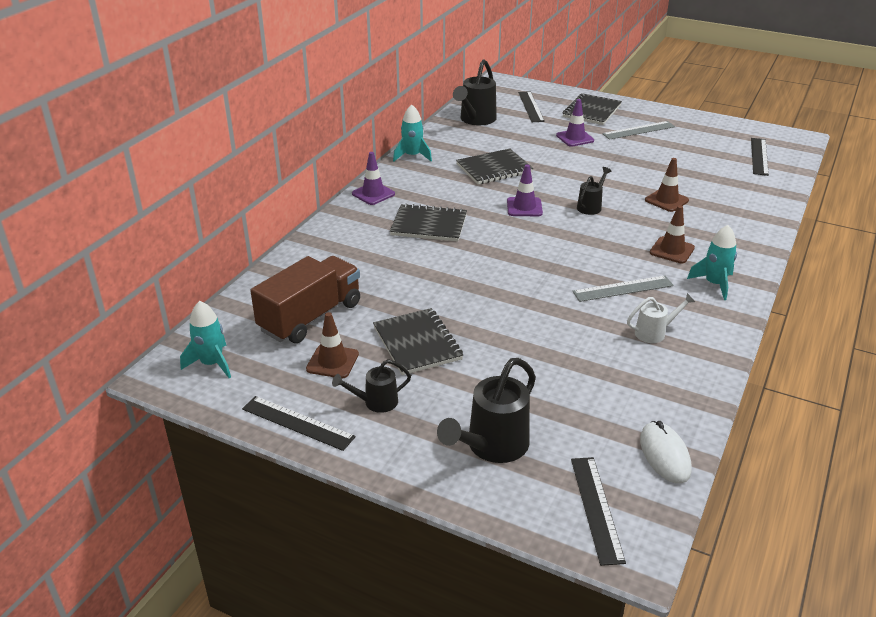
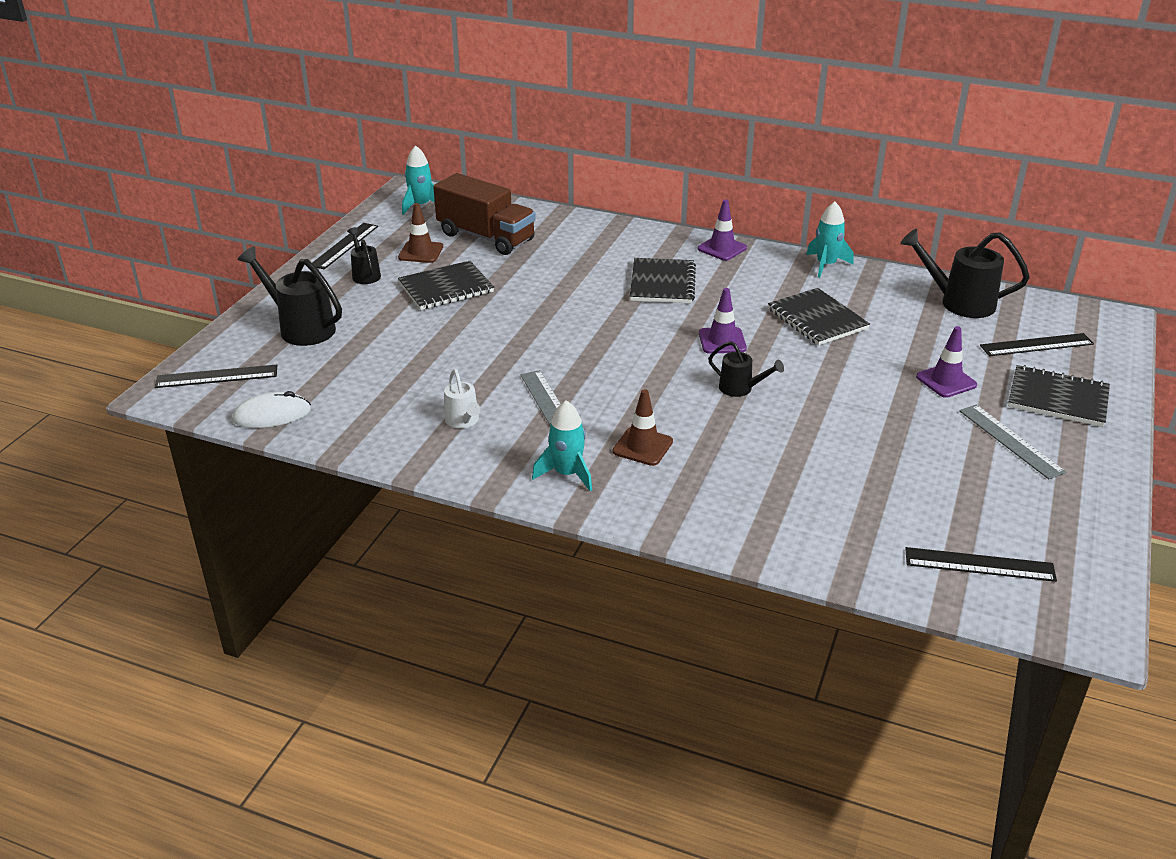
camera: 85 degrees right, 0 degrees up
(666, 200) = (779, 452): brown traffic cone -> none

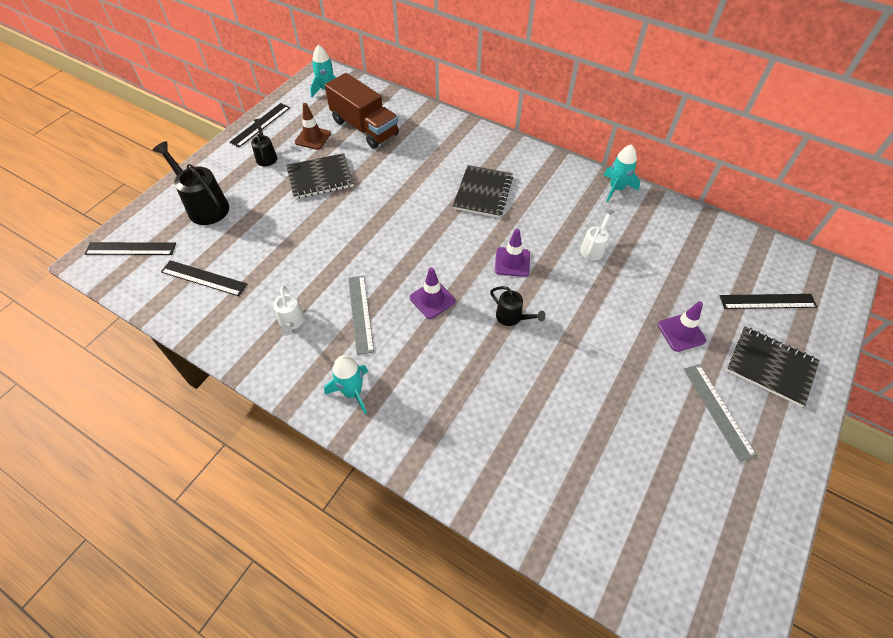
camera: 10 degrees right, 20 degrees up
(272, 415) = (157, 295): white mouse -> none
(642, 446) = (418, 371): brown traffic cone -> none
(722, 248) = (539, 160): purple traffic cone -> purple traffic cone (432, 299)
(817, 319) = (594, 248): black notebook -> white watering can
(959, 302) = (714, 244): black watering can -> none
(979, 564) = (655, 554): black ruler -> black ruler (204, 278)

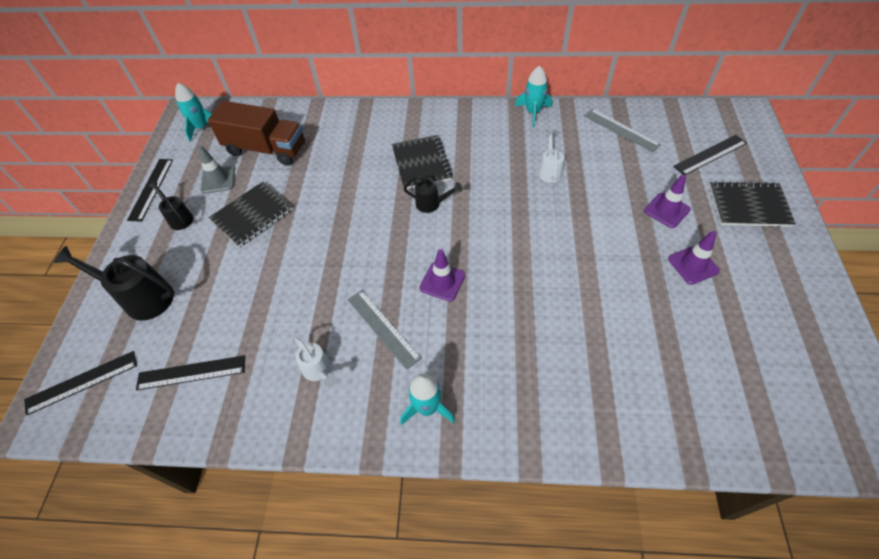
camera: 25 degrees left, 0 degrees up
(313, 138) = (218, 180): brown traffic cone -> grey traffic cone
(512, 262) = (490, 214): purple traffic cone -> purple traffic cone (693, 265)
(512, 317) = (524, 263): black watering can -> black watering can (432, 204)
(718, 410) = (738, 260): grey ruler -> grey ruler (621, 130)

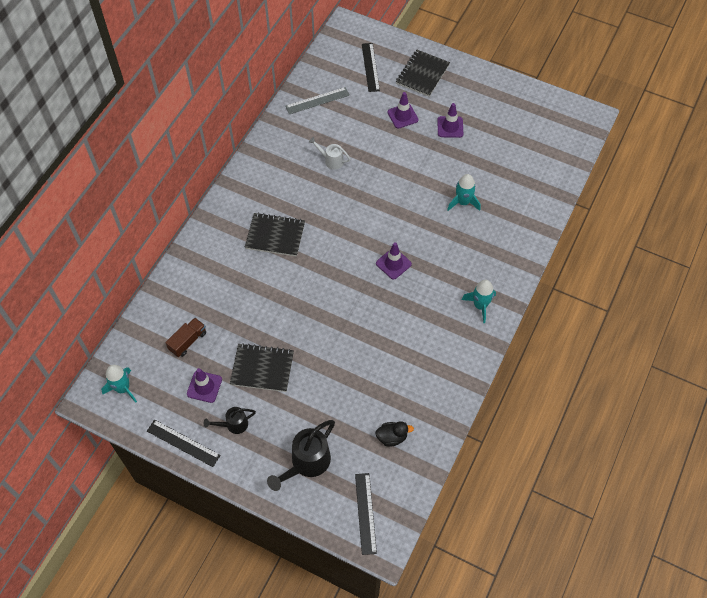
camera: 70 degrees left, 5 degrees up
(191, 373) = (392, 437): black ruler -> black duck
(218, 180) = (204, 386): grey traffic cone -> purple traffic cone
(252, 215) = (262, 368): black notebook -> black notebook turned 60 degrees counterclockwise
(266, 149) = (188, 341): brown truck -> brown truck, size x0.53
(319, 371) = (427, 357): white watering can -> none
(383, 328) = (413, 311): grey ruler -> none
(432, 204) = (320, 244): black watering can -> none
(533, 112) = (265, 142): turquoise rocket -> turquoise rocket (463, 202)

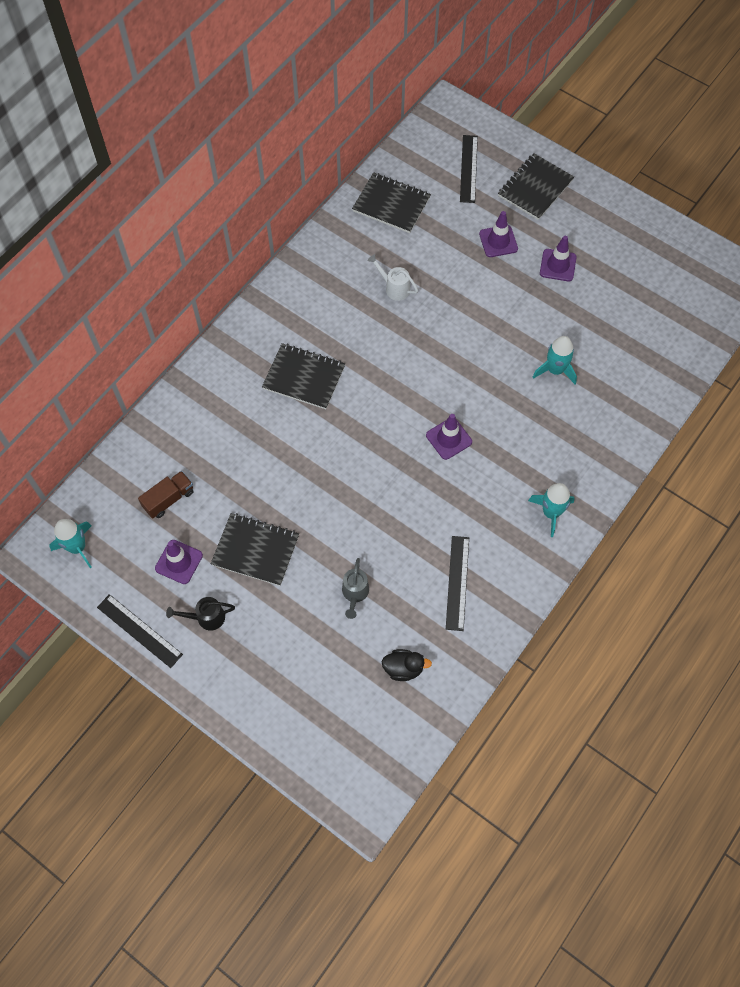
camera: 10 degrees right, 5 degrees up
(306, 463) = (288, 684): black watering can -> none
(317, 100) = (391, 204): grey ruler -> black notebook
(344, 388) = (355, 594): none -> grey watering can
(365, 513) = (351, 762): black ruler -> black ruler (457, 582)

